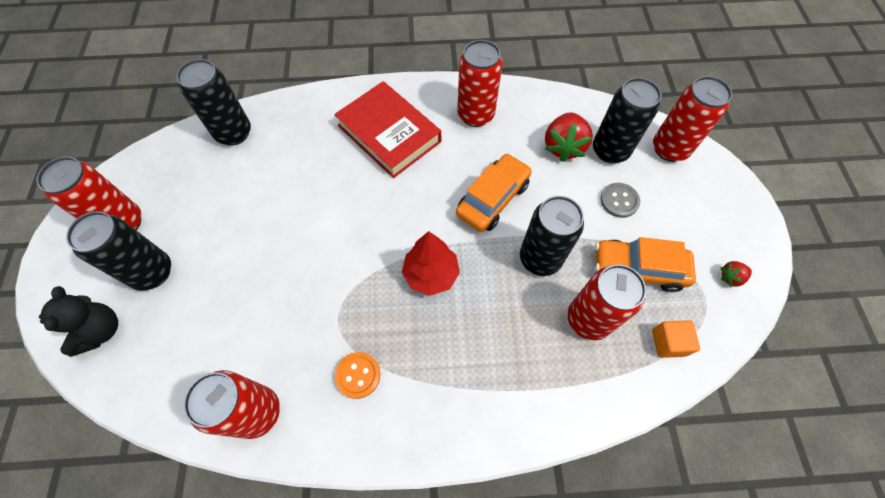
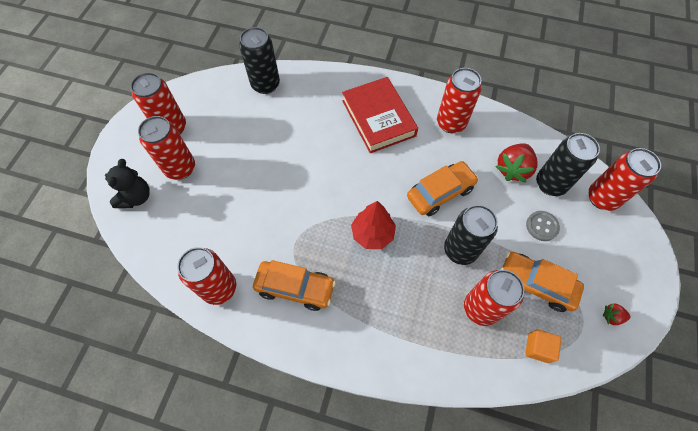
camera: 20 degrees right, 0 degrees up
(152, 272) = (180, 168): black can -> red can
(358, 375) = (295, 288): orange button -> orange car

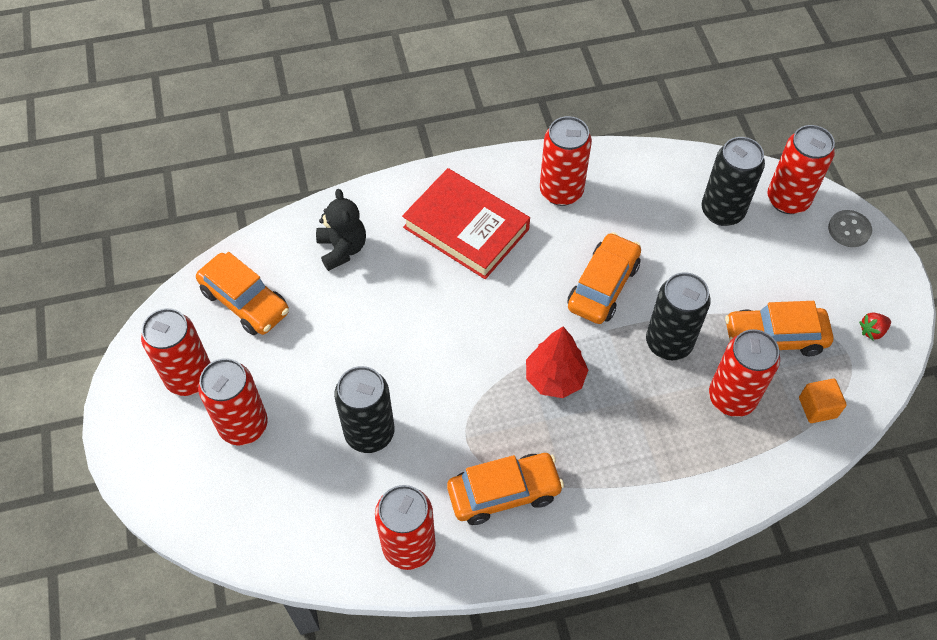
camera: 30 degrees left, 5 degrees down
(136, 197) = (209, 495): black teddy bear -> black teddy bear (342, 249)
(228, 101) = (245, 302): none -> orange car
(265, 84) = (282, 254): black can -> black can (369, 433)
(512, 169) = (669, 214): red strawberry -> none
(542, 226) = (742, 267): grey button -> grey button (849, 230)

